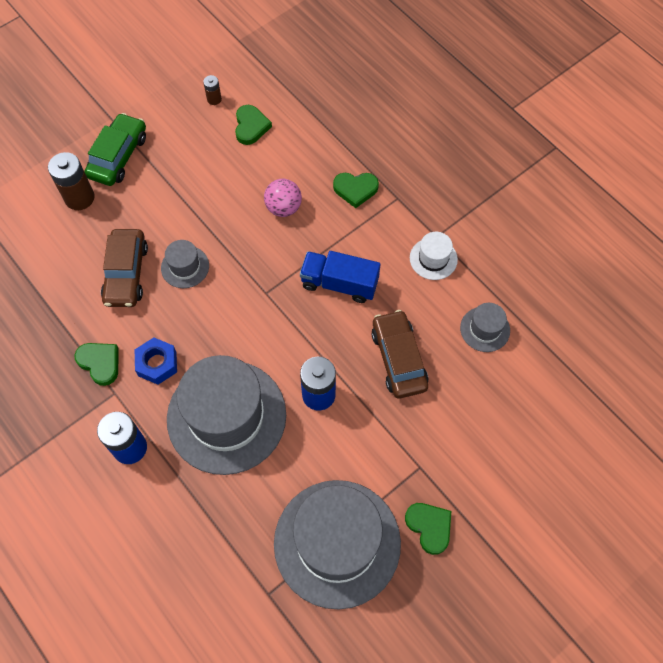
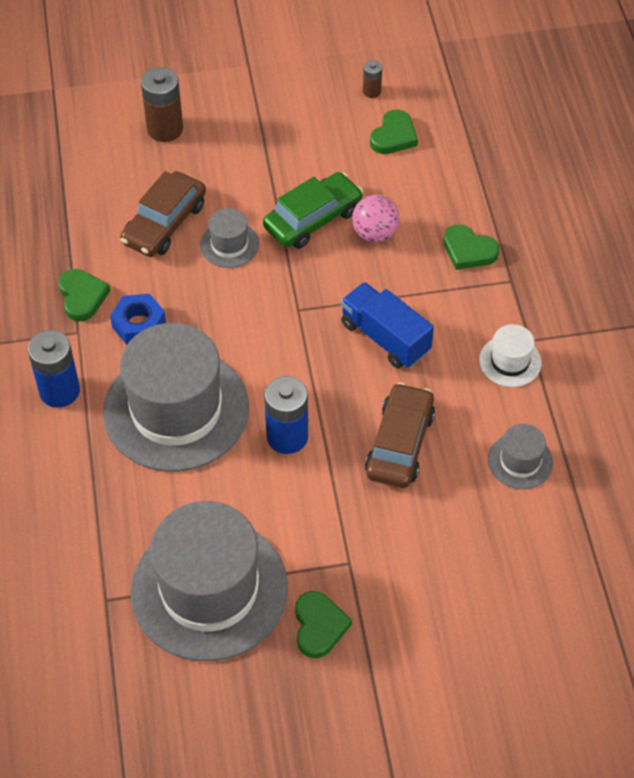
camera: 30 degrees right, 10 degrees down
(118, 156) = (231, 105): green car -> green car (313, 219)

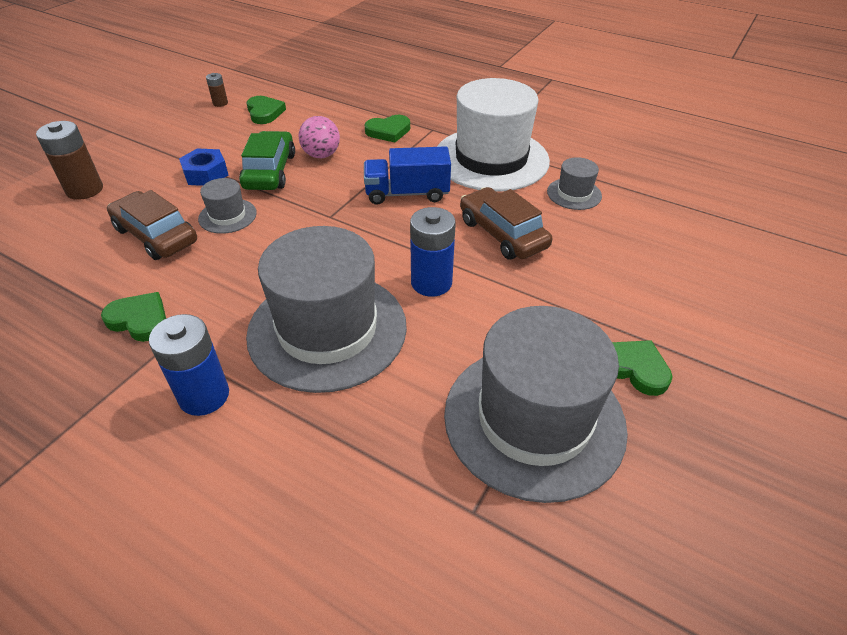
camera: 50 degrees left, 10 degrees down
(139, 325) = (218, 302): blue nut -> blue nut (206, 174)
(164, 223) = (156, 235): brown car -> brown car turned 150 degrees clockwise
(510, 361) = (491, 159): white hat -> white hat, size x2.29

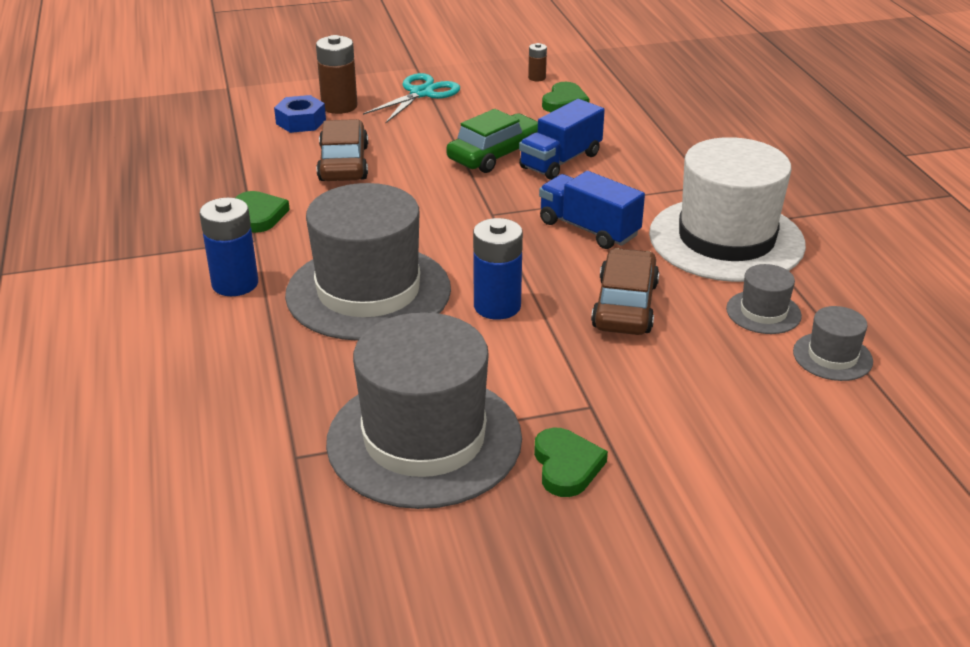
camera: 45 degrees right, 10 degrees down
(145, 150) = (421, 93): none -> turquoise scissors
(206, 174) = (441, 134): blue nut -> blue nut (301, 122)
(227, 216) = (413, 174): grey hat -> grey hat (832, 356)
(321, 155) = (560, 161): pink ball -> blue truck
(388, 131) = (658, 168): green heart -> none

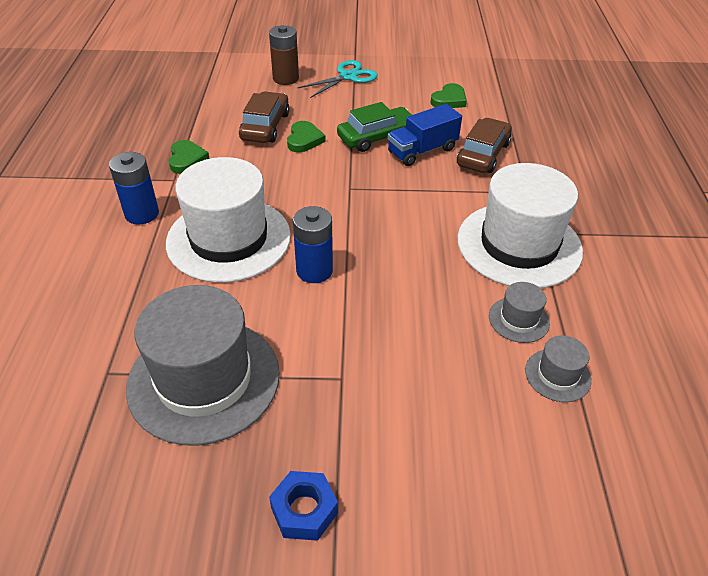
camera: 15 degrees right, 10 degrees up
(301, 122) = (253, 87): blue nut -> blue nut (304, 510)
(368, 292) = (228, 239): grey hat -> white hat
(537, 78) = (438, 76): brown battery -> none
(566, 466) = (296, 430): green heart -> green heart (304, 140)
(588, 229) = (415, 215): blue truck -> none
(625, 305) = (411, 290): brown car -> brown car (483, 154)

